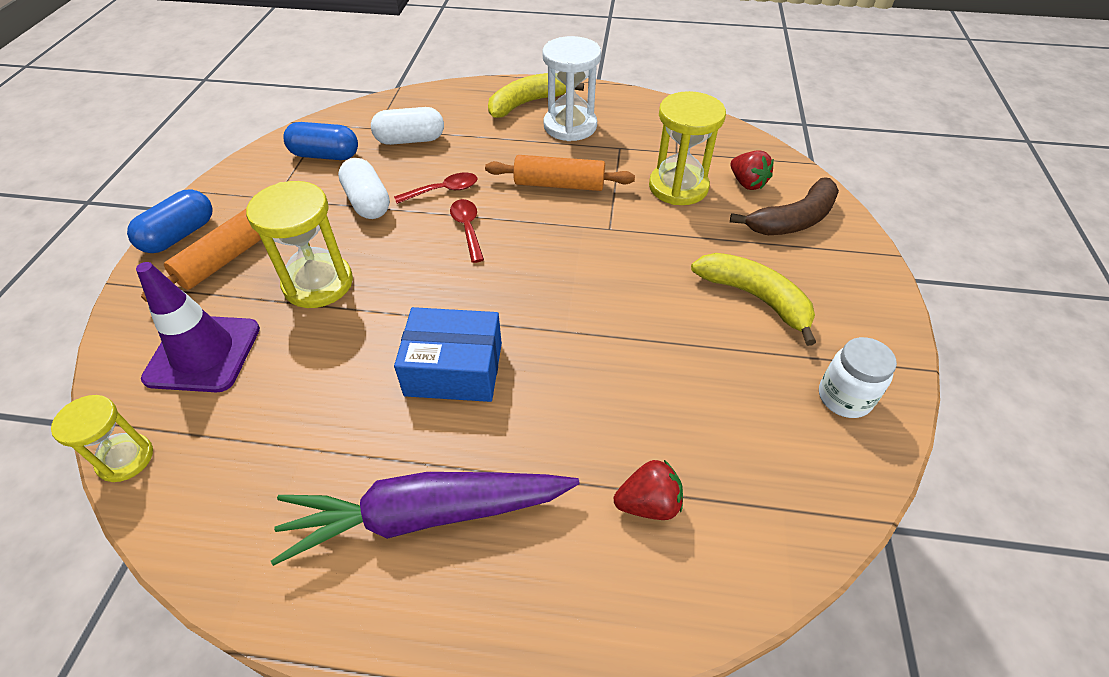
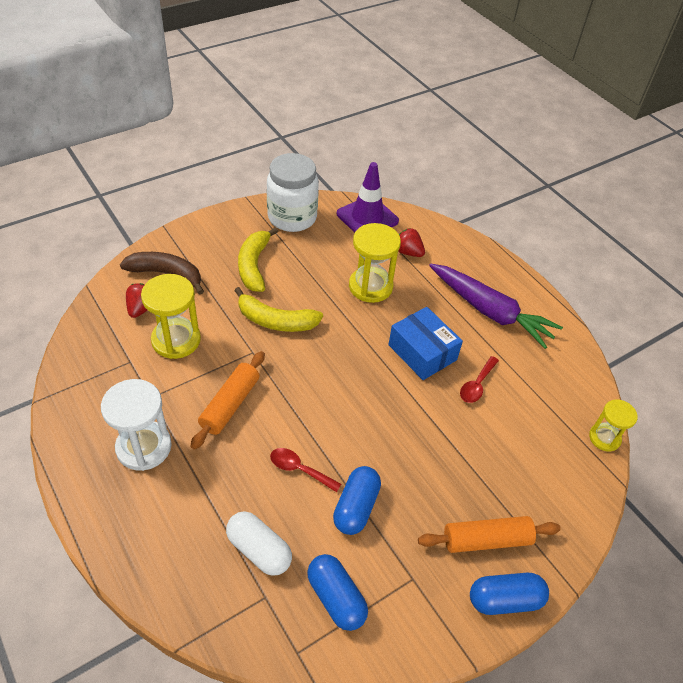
camera: 135 degrees left, 0 degrees up
(203, 353) = (539, 470): purple traffic cone -> purple traffic cone (367, 217)
(318, 283) = (444, 463): yellow hourglass -> yellow hourglass (370, 286)
(368, 202) = (356, 507): white capsule -> blue capsule
(467, 228) = (322, 424): red spoon -> red spoon (477, 385)
(528, 103) = (128, 503): yellow banana -> yellow banana (276, 321)
(559, 185) = (230, 405): orange rolling pin -> orange rolling pin turned 60 degrees clockwise
(844, 397) = (292, 217): white jar -> white jar, size x1.78

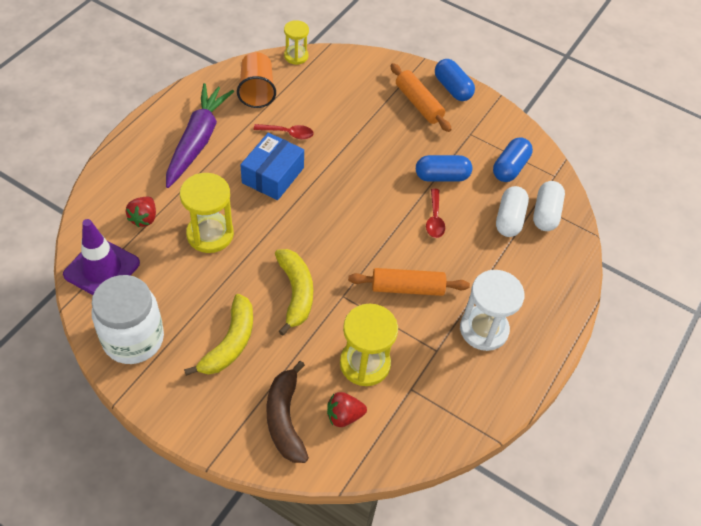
camera: 115 degrees left, 5 degrees up
(244, 600) = (546, 214): none -> white capsule
(254, 266) = (230, 343): yellow banana -> yellow banana turned 45 degrees counterclockwise
(550, 380) = (257, 91): none -> orange cup

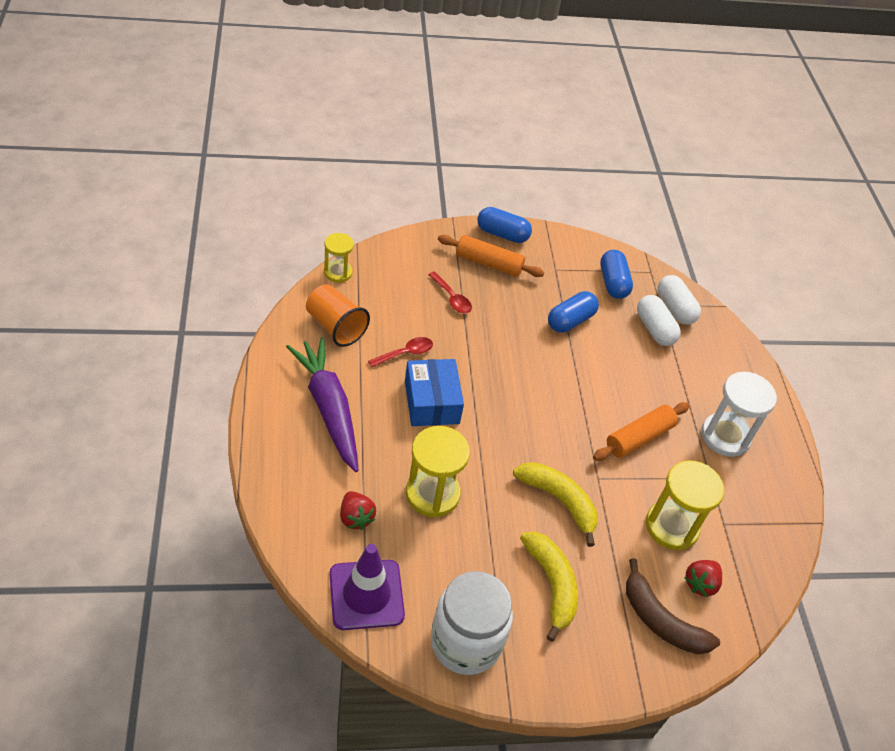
camera: 40 degrees left, 5 degrees down
(434, 219) = (601, 363): red spoon -> red spoon (452, 298)

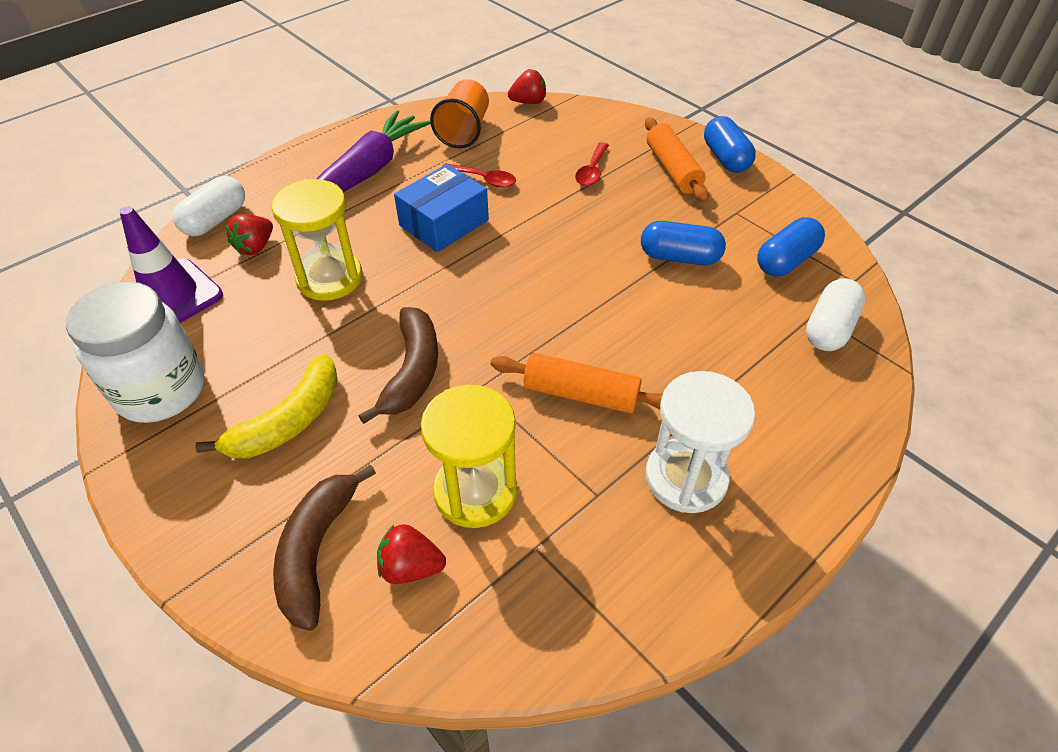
camera: 60 degrees right, 0 degrees up
(338, 272) = (528, 102): yellow hourglass -> red strawberry
(559, 501) = (412, 371): yellow banana -> brown banana
(654, 329) = (768, 327): white capsule -> white capsule (215, 220)

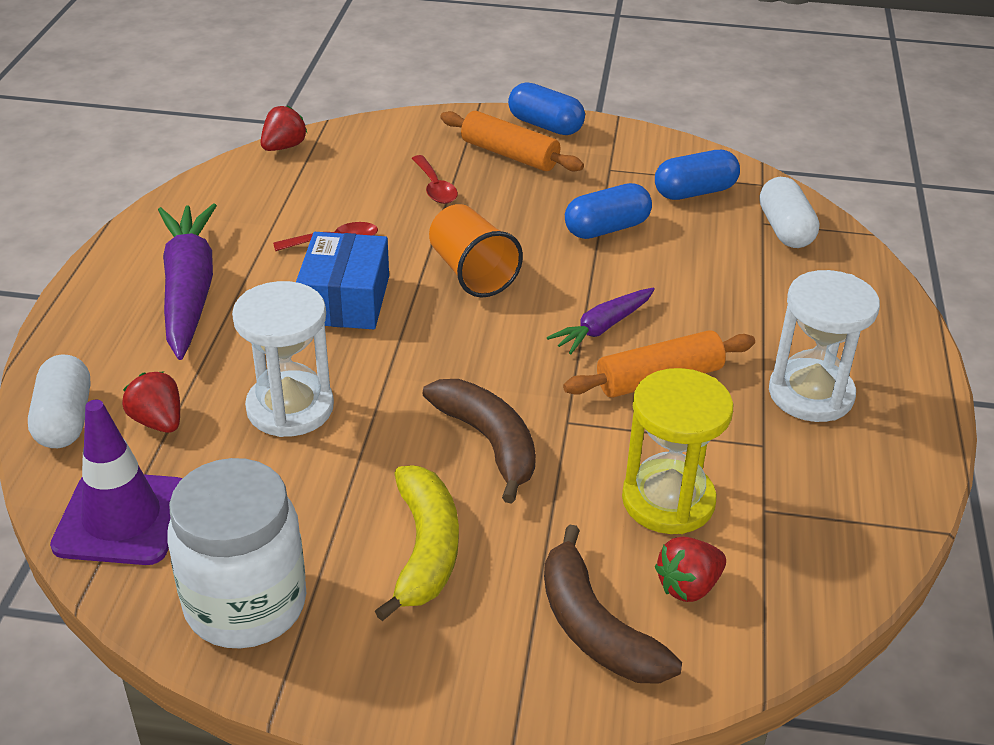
camera: 40 degrees left, 10 degrees down
(255, 247) = (158, 421): red strawberry -> red strawberry turned 150 degrees clockwise
(329, 278) = (290, 408): yellow hourglass -> white hourglass
(464, 131) = (248, 203): orange cup -> orange cup (472, 273)
(587, 331) = (603, 327): none -> purple carrot
(785, 261) = (694, 192): blue capsule -> blue capsule turned 60 degrees clockwise

